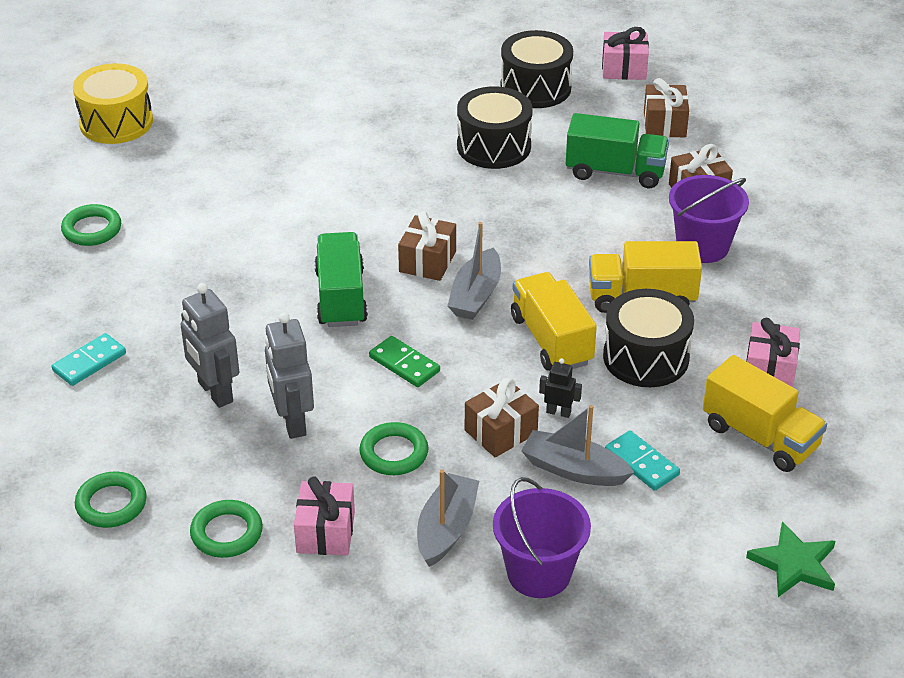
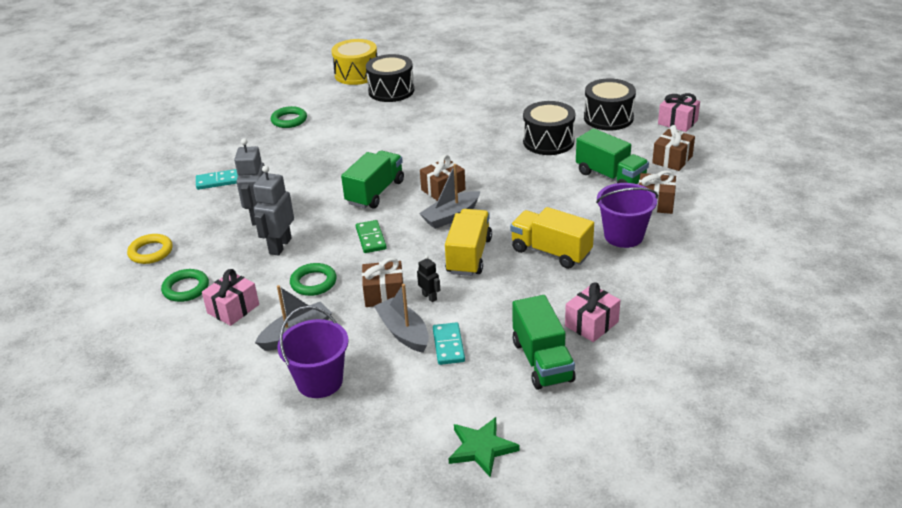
camera: 35 degrees right, 5 degrees down
(111, 504) = (151, 252): green ring -> yellow ring
(646, 357) = (517, 286): black drum -> black drum (391, 91)
(760, 436) = (542, 361): yellow truck -> green truck

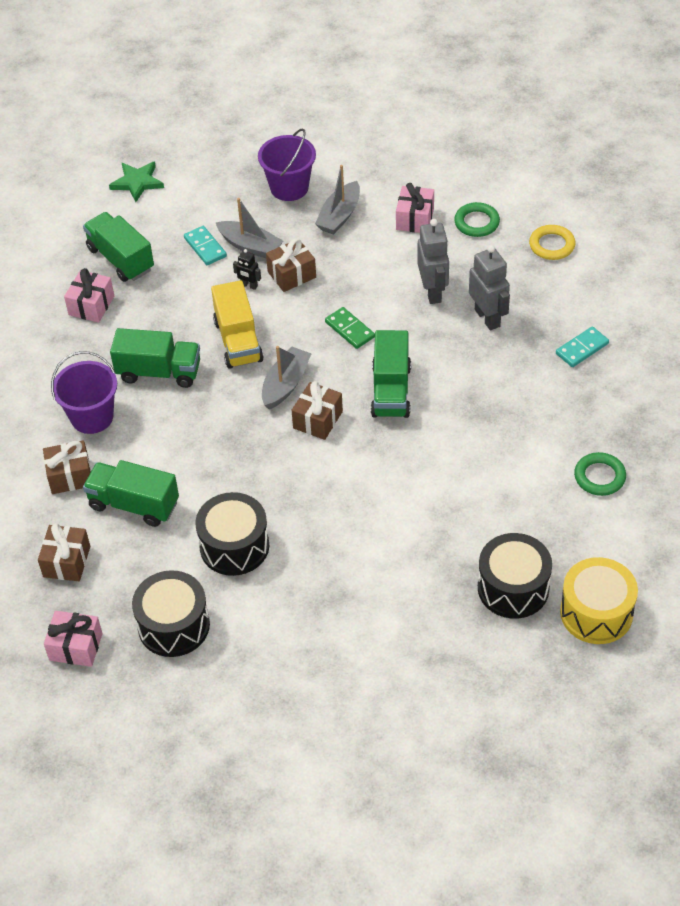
camera: 155 degrees right, 15 degrees up
(313, 282) = (366, 265): green ring -> none
(551, 252) = (159, 372): yellow truck -> green truck

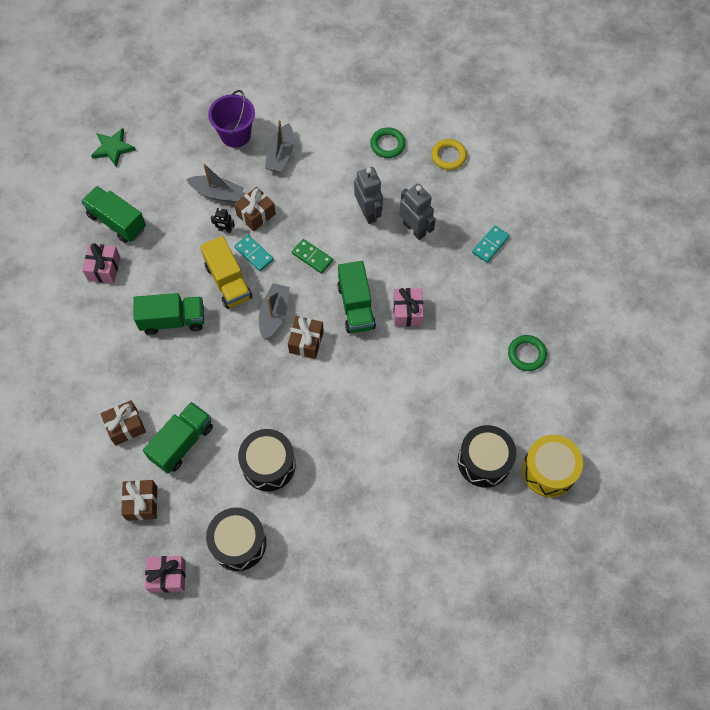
camera: 15 degrees left, 15 degrees up
(92, 417) = (130, 370): purple bucket -> none
(134, 504) = (182, 442): green truck -> green truck turned 120 degrees clockwise
(205, 247) = (182, 200): turquoise domino -> turquoise domino (254, 254)
(415, 219) = (339, 148): pink gift -> pink gift (407, 312)

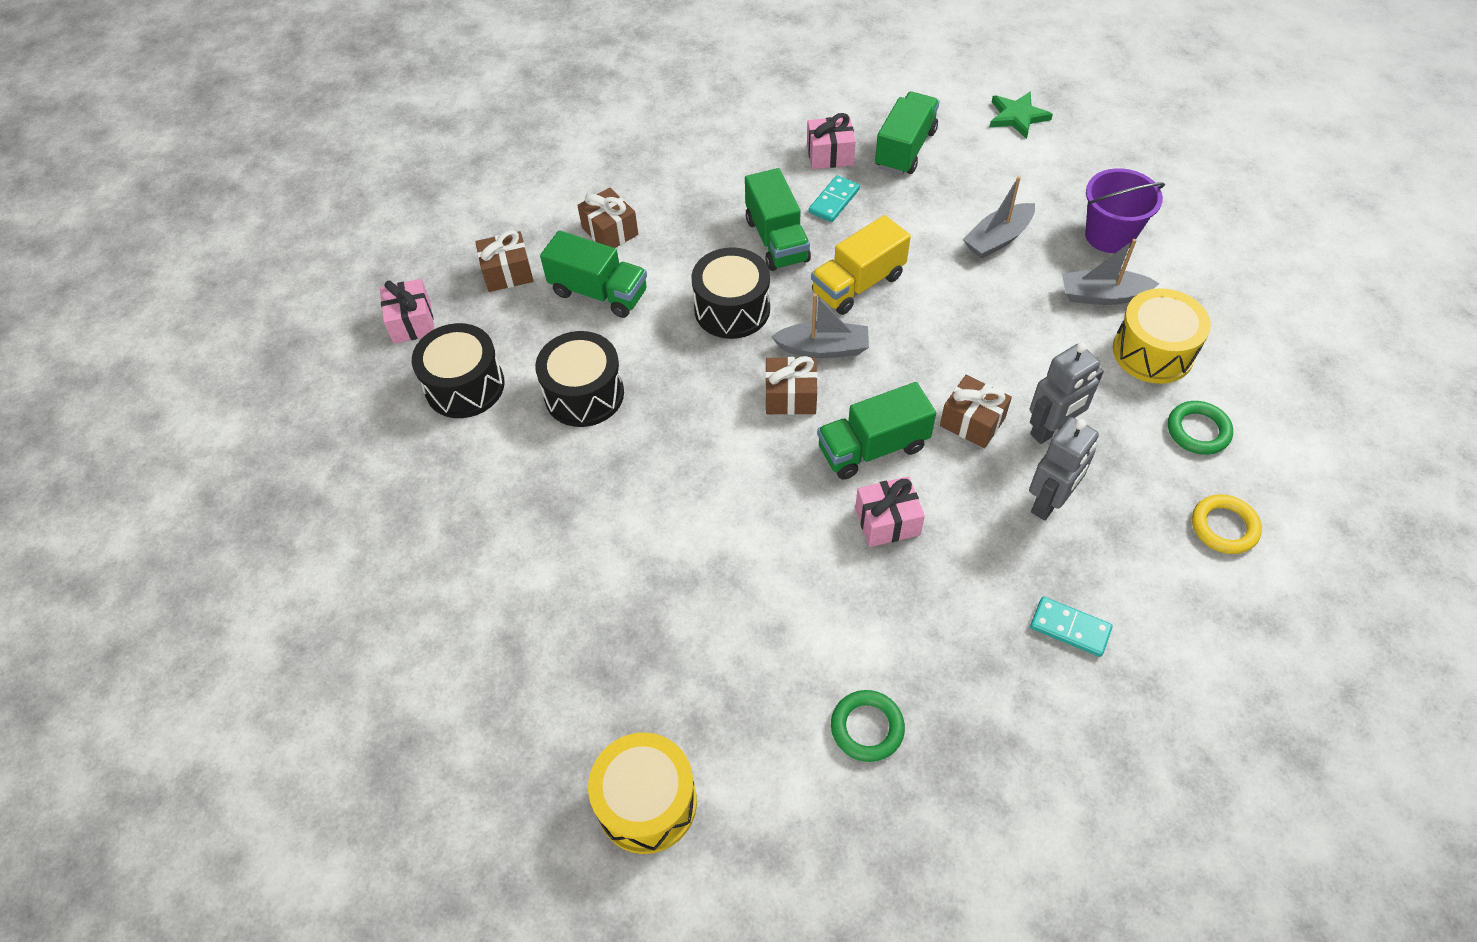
camera: 80 degrees right, 10 degrees down
(217, 193) = (998, 239): grey boat -> grey boat turned 45 degrees clockwise
(225, 230) = (941, 261): black robot -> none
(254, 254) = (915, 302): turquoise domino -> turquoise domino (834, 201)
(256, 214) = (983, 290): brown gift -> brown gift (972, 422)
(312, 257) = (938, 373): green domino -> none
(329, 145) = (1153, 352): none -> yellow drum
(484, 461) = (644, 689): black drum -> black drum (732, 309)

